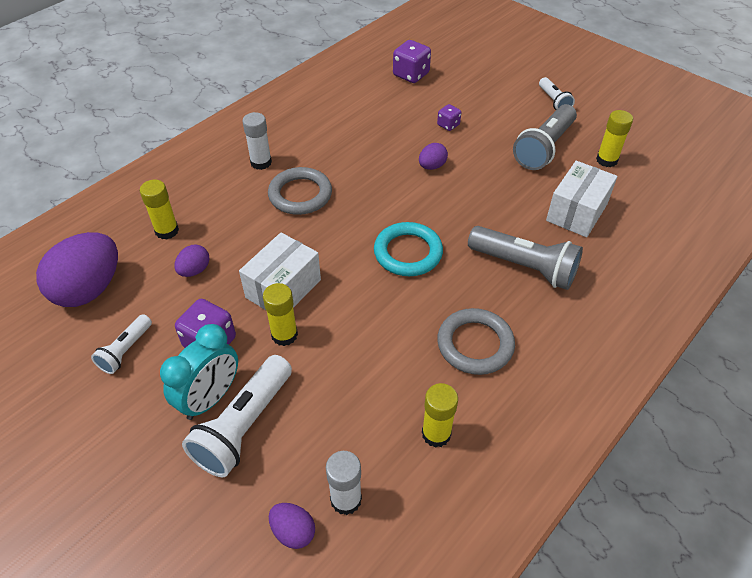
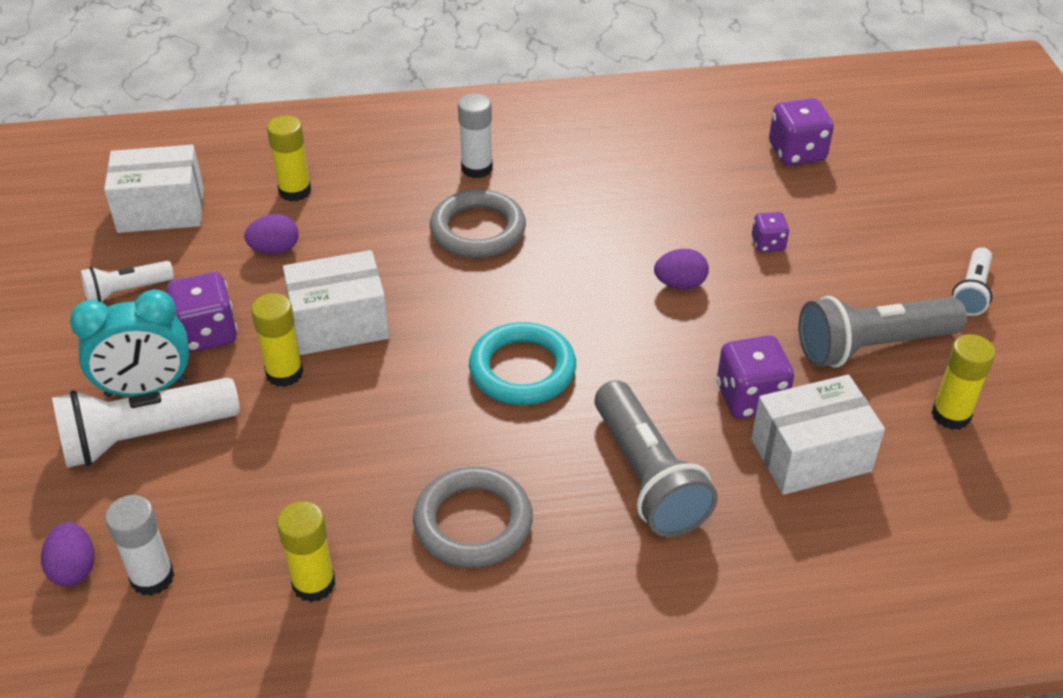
camera: 40 degrees right, 5 degrees down
(89, 289) = (161, 210): purple egg -> white box
(524, 202) = (750, 398): none -> purple dice

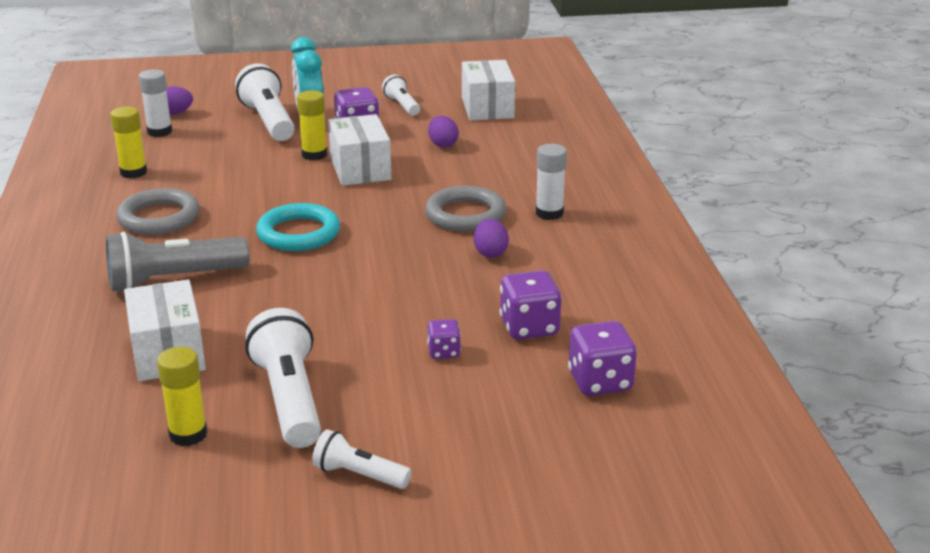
camera: 90 degrees right, 15 degrees down
(295, 191) = (512, 147): yellow glue stick -> none
(680, 284) = (389, 302): purple egg -> purple egg (490, 253)
(750, 398) = (241, 329): purple dice -> purple dice (529, 327)
(871, 346) = (289, 398): grey flashlight -> white flashlight

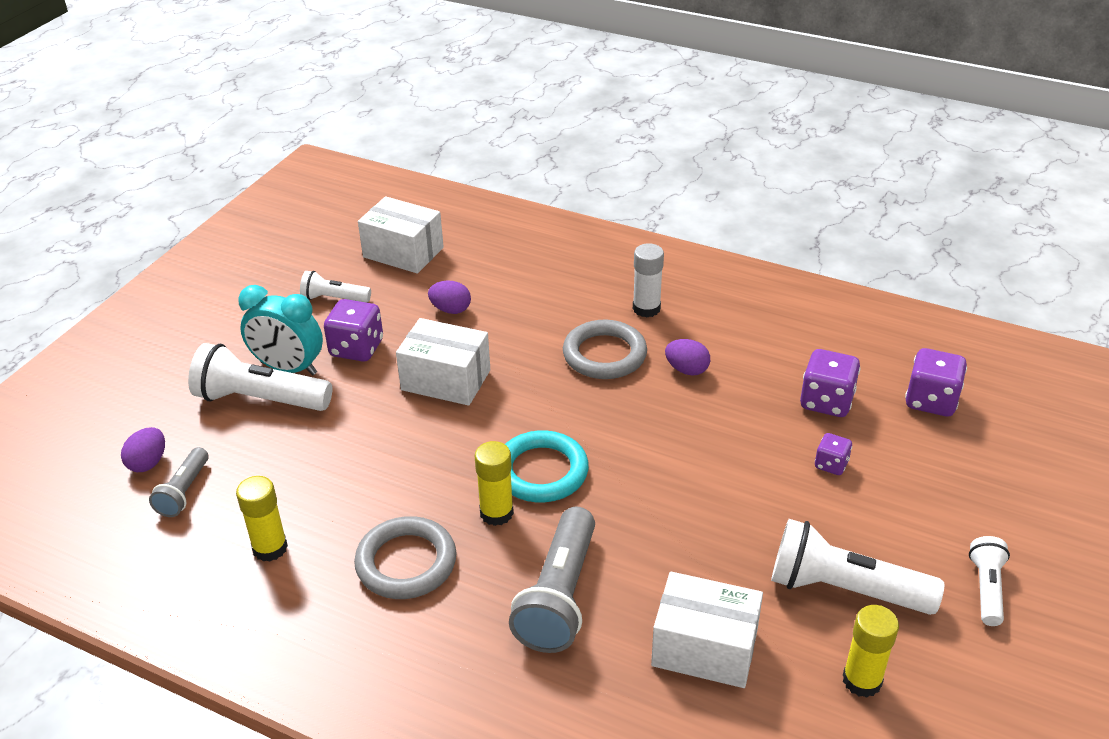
camera: 55 degrees left, 10 degrees up
(159, 132) = (184, 492): white glue stick -> grey flashlight
(314, 155) = (380, 398): yellow glue stick -> yellow glue stick (496, 513)
(359, 475) = (986, 588): white flashlight -> white flashlight turned 135 degrees clockwise

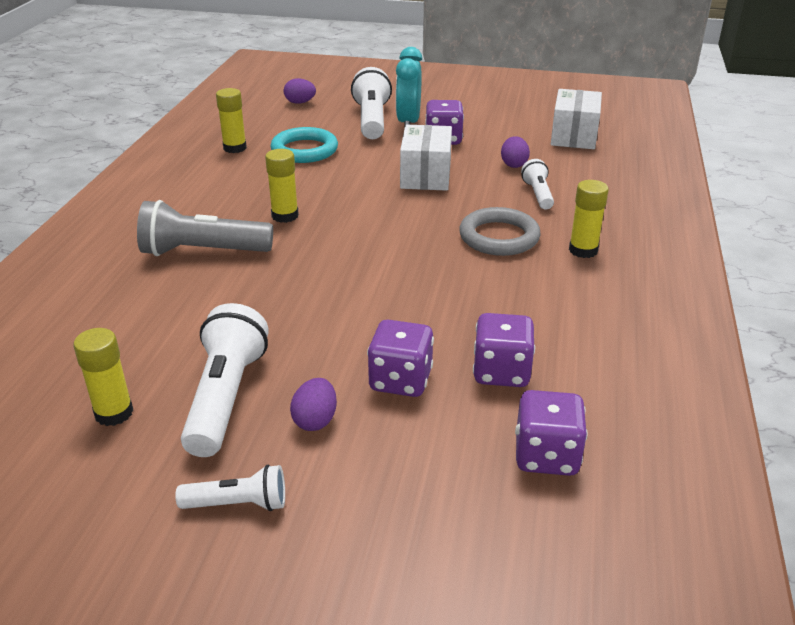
camera: 75 degrees right, 5 degrees down
(184, 492) = (278, 116): grey flashlight -> none
(334, 298) = (495, 123): white flashlight -> white flashlight (538, 194)
(406, 563) = (228, 191): grey ring -> none
(541, 471) = (336, 227): turquoise ring -> turquoise ring (304, 150)
(646, 308) = (583, 250): white glue stick -> yellow glue stick
(686, 370) = (503, 281): purple egg -> purple egg (315, 420)
(704, 648) = (152, 322): white box -> none
(831, 464) = (400, 380): purple dice -> purple dice, size x1.75

